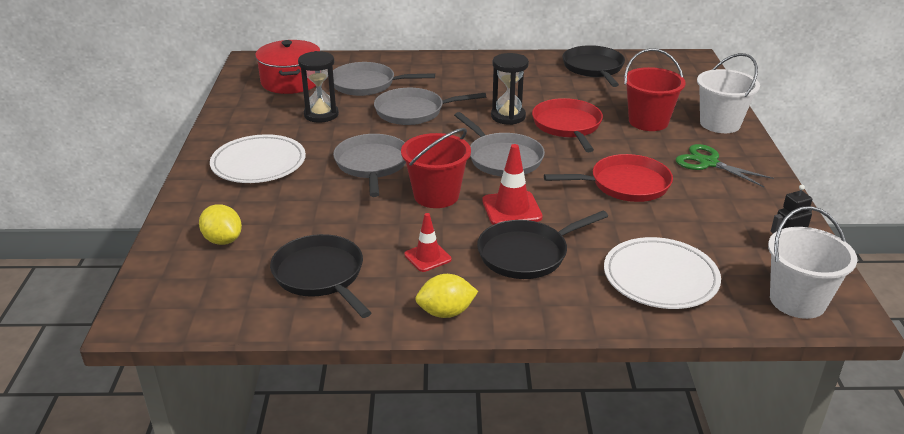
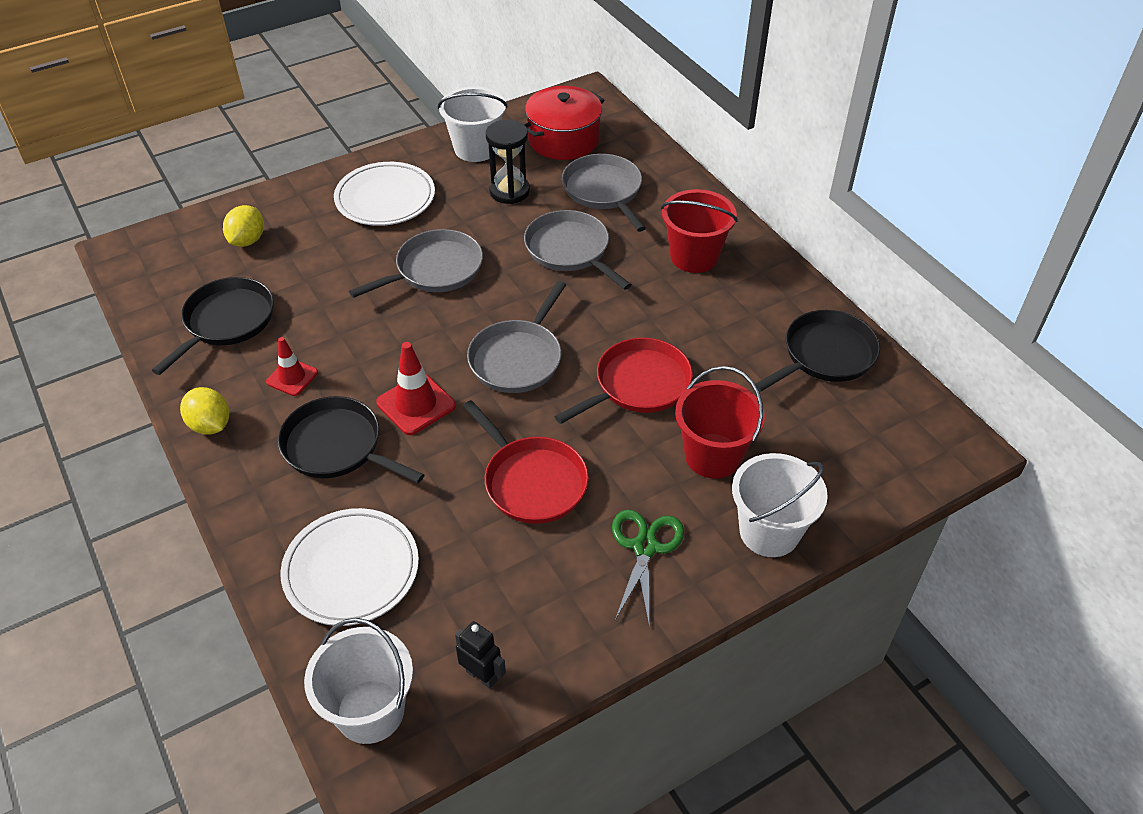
camera: 60 degrees right, 15 degrees up
(252, 113) = (476, 148): none -> white bucket
(436, 195) = (406, 339): red bucket -> red bucket (694, 256)
(508, 116) = (620, 326): black hourglass -> none

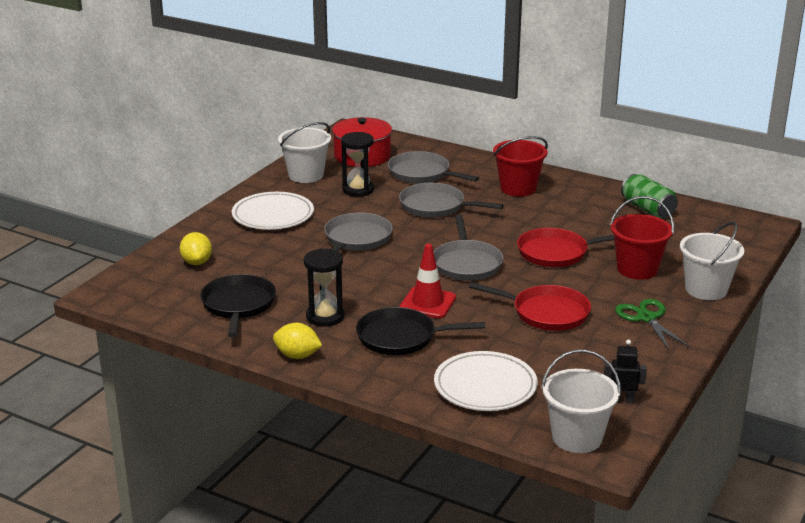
camera: 30 degrees left, 20 degrees down
(292, 377) = (325, 316): red traffic cone -> black hourglass
(638, 384) = (556, 253): red pan -> red pan turned 120 degrees counterclockwise
(825, 355) = (647, 209): black pan -> green can

